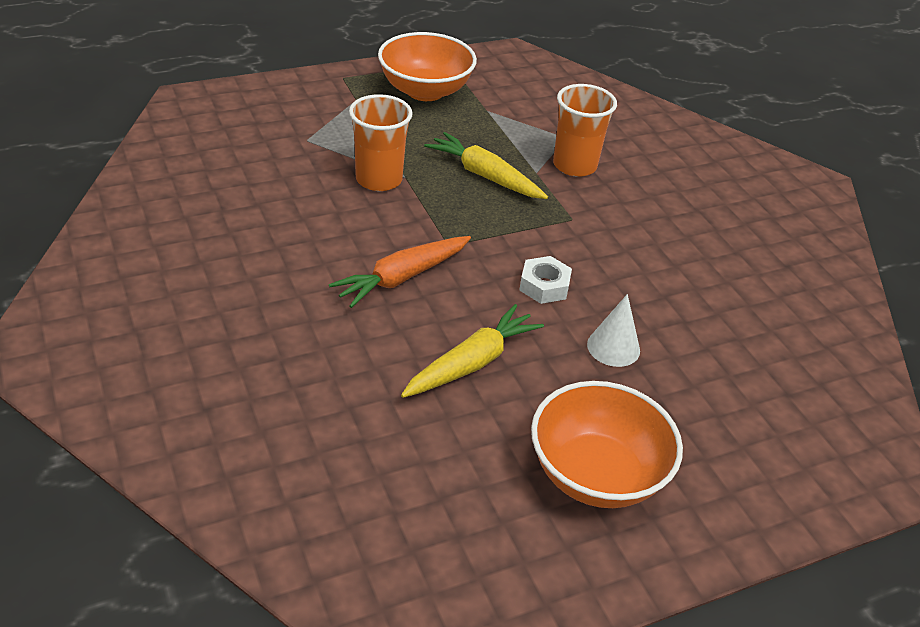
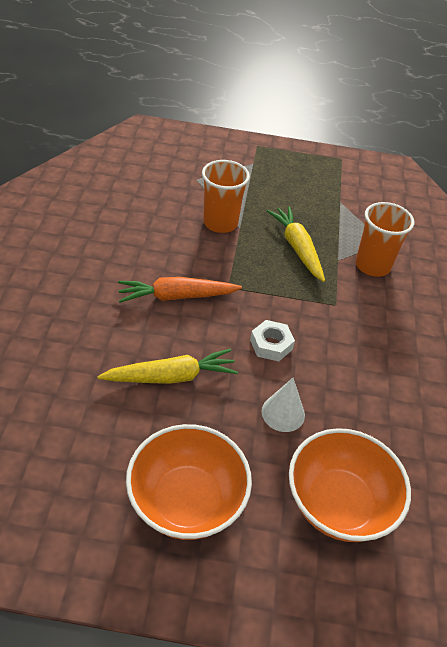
camera: 30 degrees right, 5 degrees up
(425, 91) = (306, 173): orange bowl -> orange bowl (339, 503)

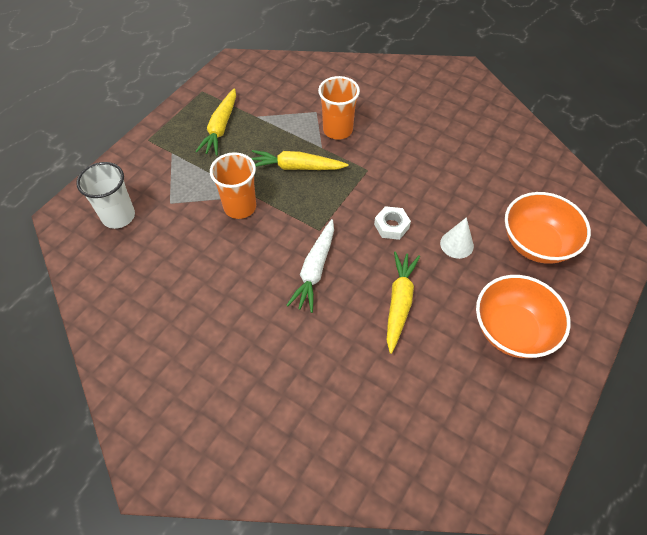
camera: 60 degrees left, 10 degrees up
(163, 155) = (118, 216): none -> white cup
(176, 296) = (315, 270): orange carrot -> white carrot
(306, 183) = (220, 128): none -> yellow carrot

